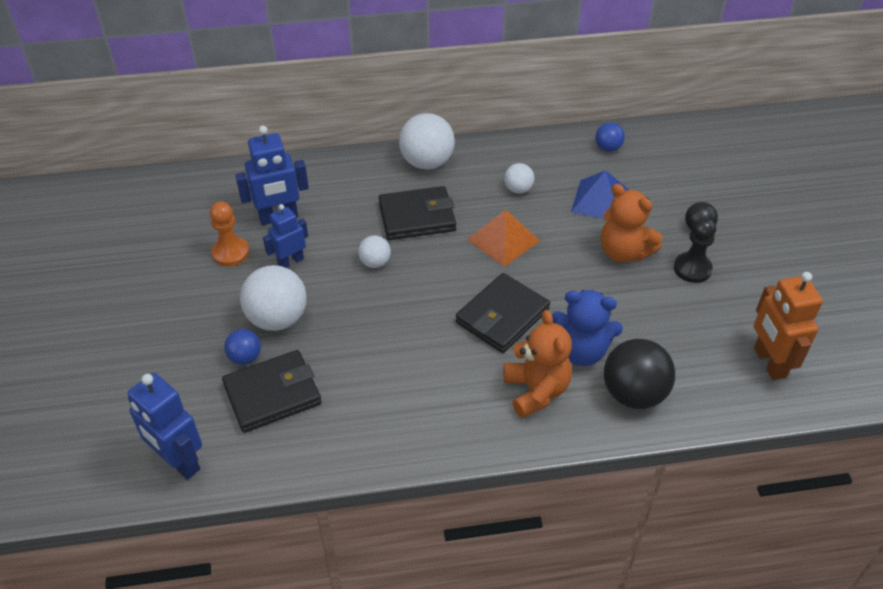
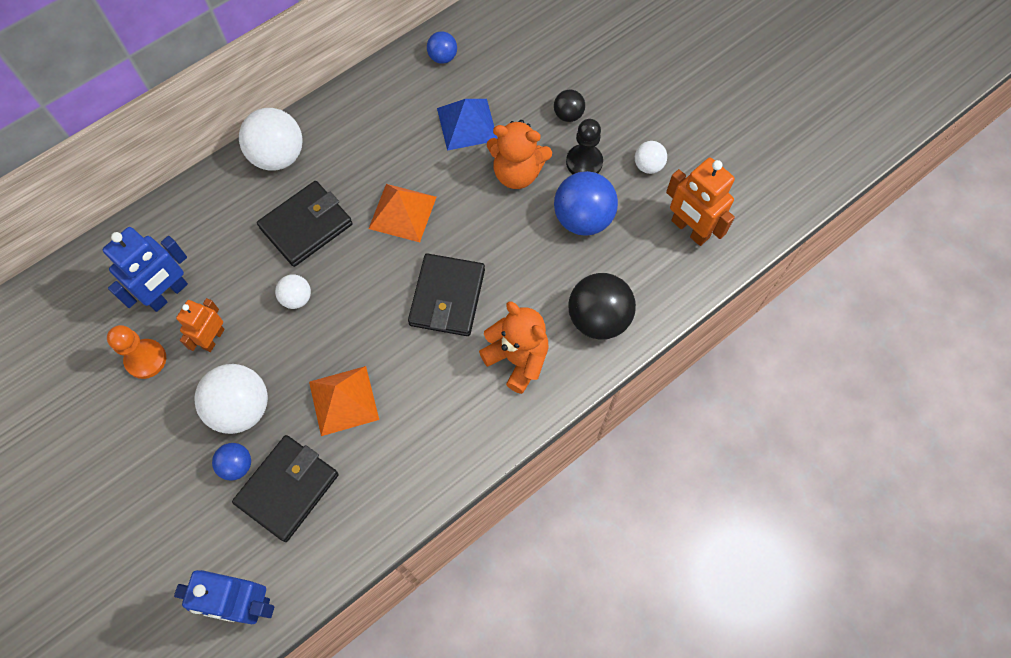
camera: 30 degrees left, 20 degrees up
(290, 261) = (213, 338): blue robot -> orange robot
(363, 352) = (343, 400): none -> orange pyramid
(518, 189) = (384, 147): white ball -> white ball (648, 166)
(581, 351) = (534, 298): blue teddy bear -> none
(665, 310) = (583, 219): none -> blue ball

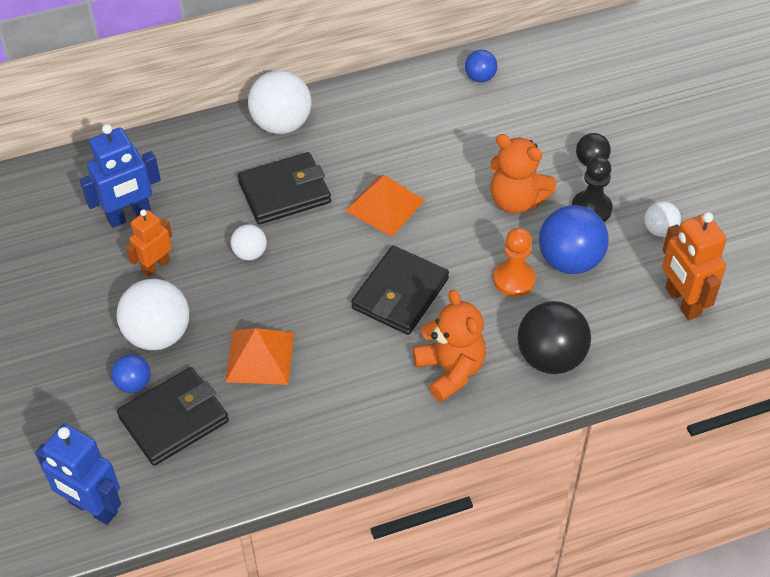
camera: 20 degrees right, 15 degrees down
(146, 359) = (86, 266): orange pawn -> orange pawn (514, 279)
(467, 124) = (482, 143): blue pyramid -> none

